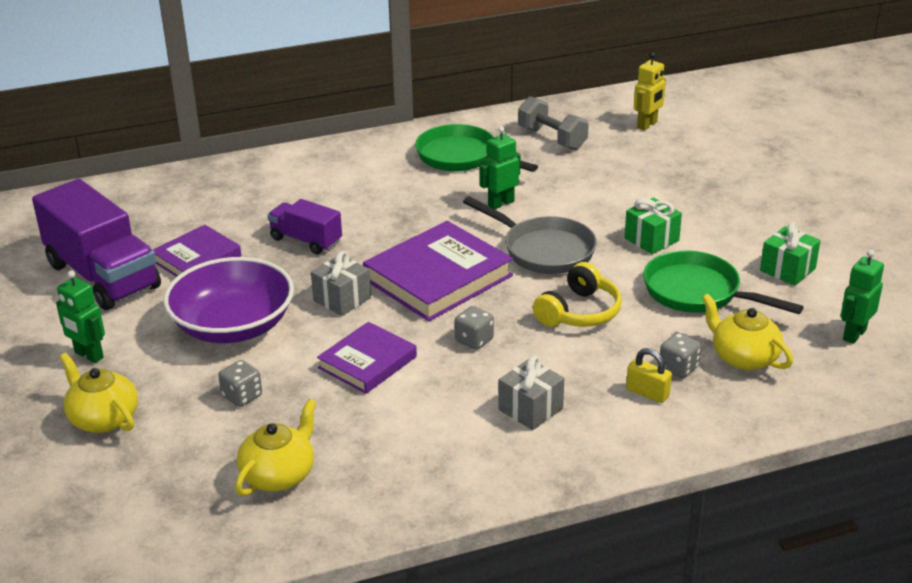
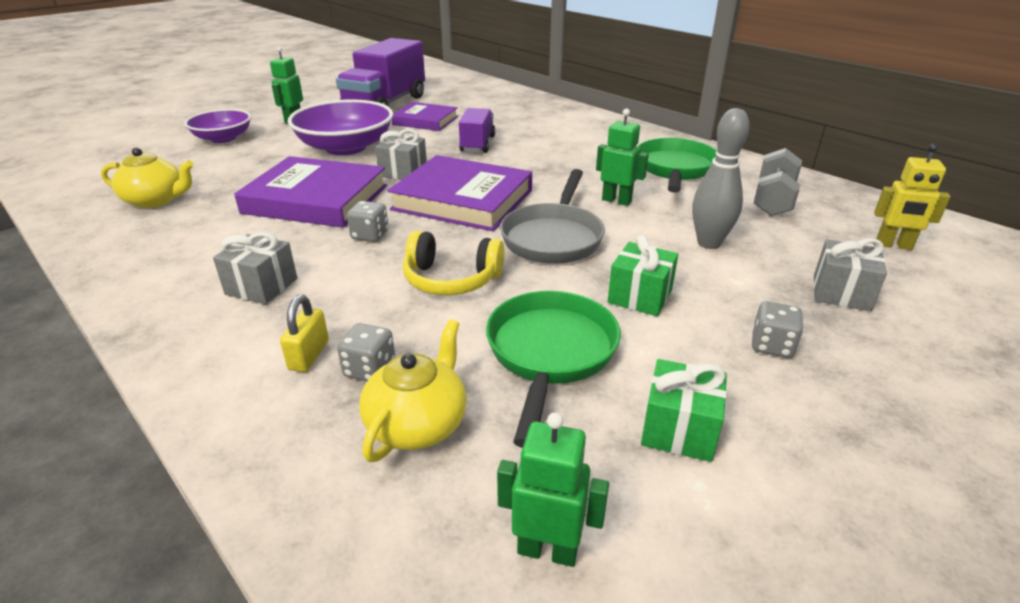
camera: 65 degrees right, 0 degrees up
(103, 418) = (223, 138): yellow teapot -> purple bowl
(242, 396) = (257, 168): grey dice -> grey dice (771, 346)
(367, 362) = (316, 199): purple book -> purple book, size x1.64
(598, 189) = (709, 243): none -> grey bowling pin
(690, 168) = (841, 293): none -> grey gift

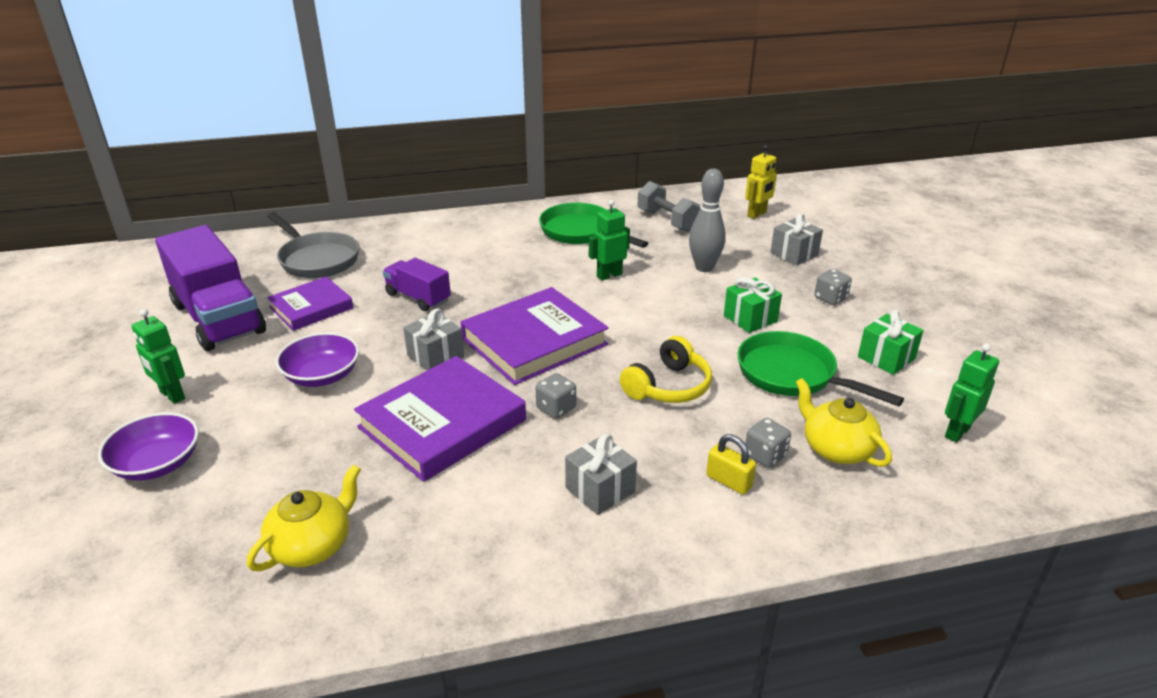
camera: 60 degrees left, 0 degrees up
(346, 147) = (322, 376): purple bowl -> purple bowl, size x0.63
(553, 237) = (642, 322): grey pan -> grey pan (317, 259)

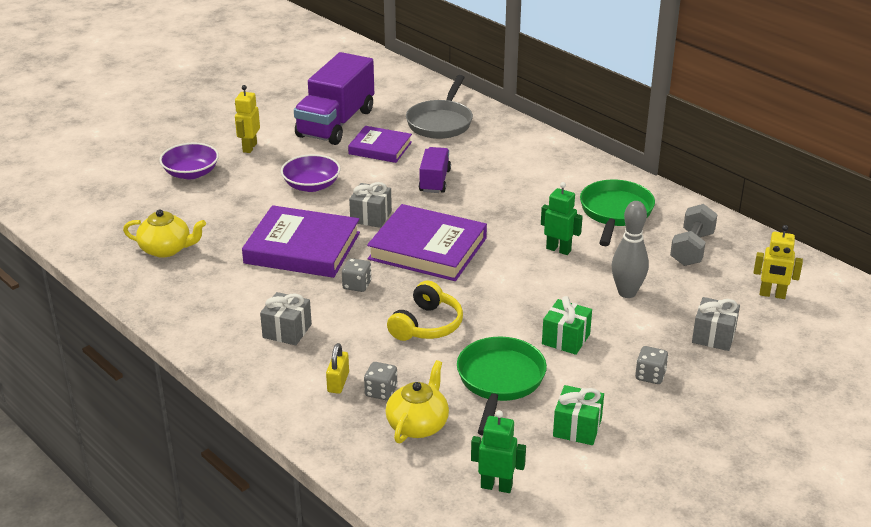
camera: 60 degrees right, 0 degrees up
(172, 395) = (249, 147): green robot -> yellow robot
(668, 386) = (427, 325): yellow headphones -> yellow headphones turned 75 degrees counterclockwise

